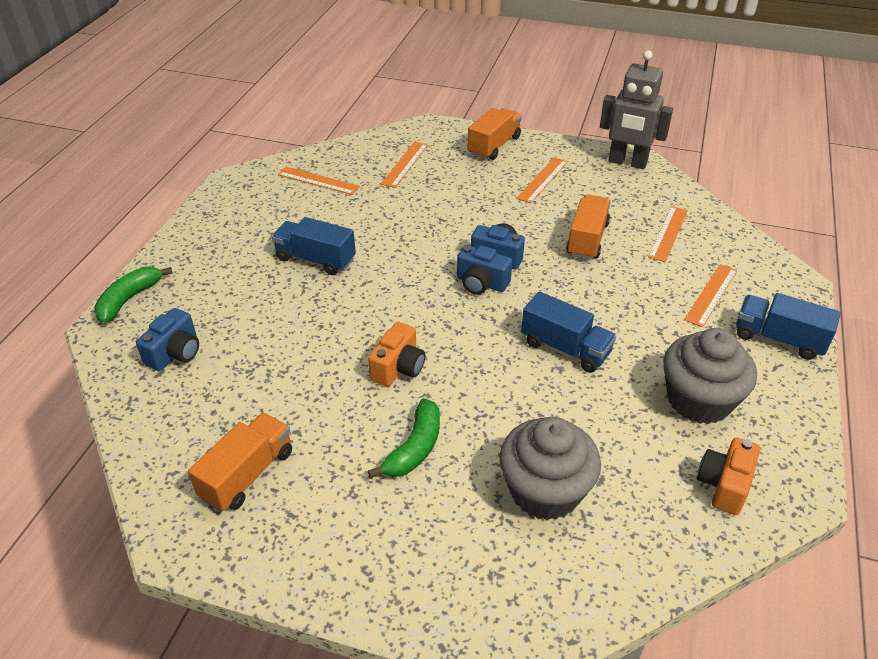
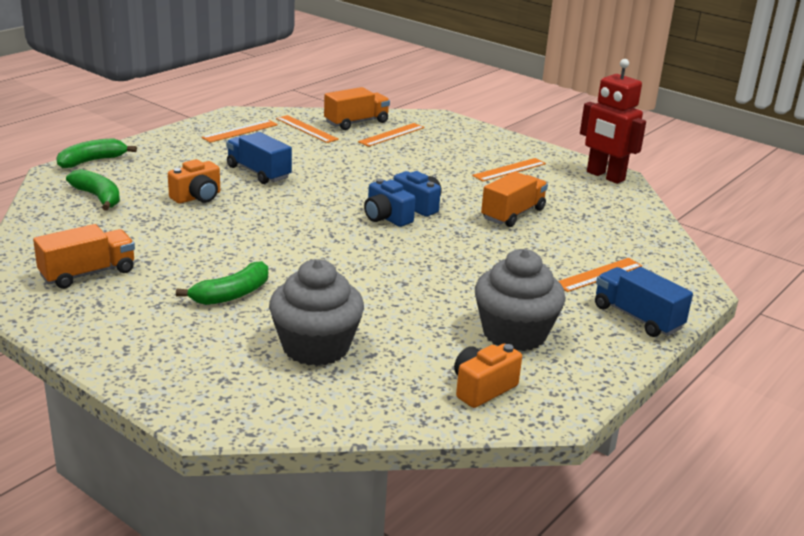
camera: 20 degrees right, 15 degrees down
(175, 353) = (98, 197): blue camera -> green banana
(398, 368) = (264, 248): orange camera -> orange camera (197, 197)
(494, 146) = (485, 140): orange truck -> orange truck (356, 122)
(565, 348) = (422, 272): blue truck -> none
(627, 162) = (605, 176): grey robot -> red robot
(668, 233) = (597, 228): orange ruler -> orange ruler (240, 131)

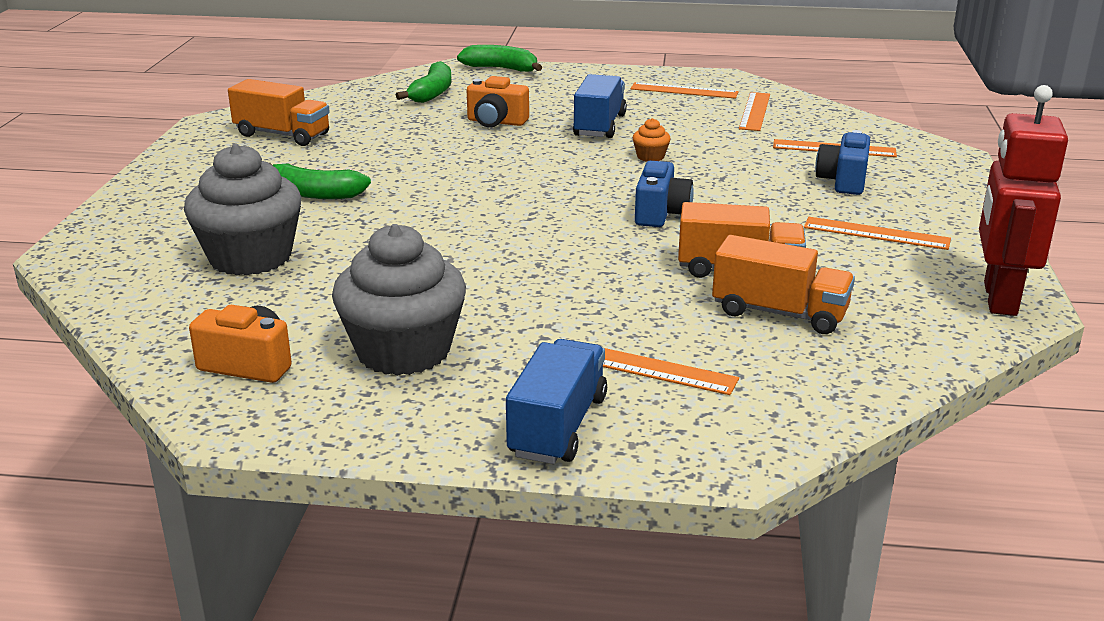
camera: 60 degrees right, 0 degrees up
(332, 178) = (650, 157): none -> orange cupcake
(356, 122) = (827, 125): orange truck -> orange truck (779, 313)
(386, 218) = (597, 207): blue camera -> blue camera (843, 181)

